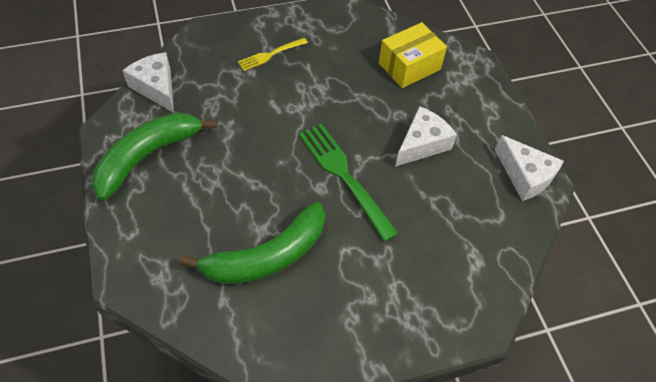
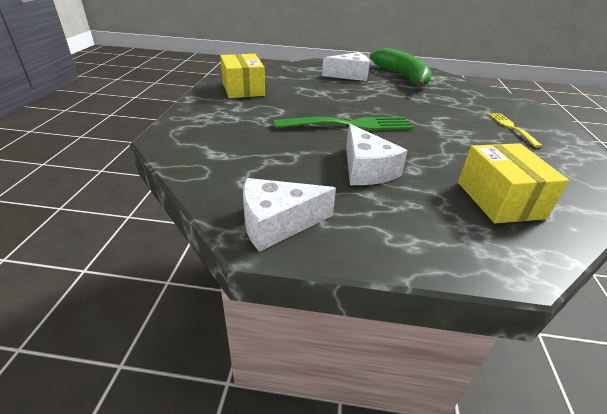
camera: 115 degrees right, 20 degrees down
(156, 87) = (468, 86): white cheese -> white cheese (350, 75)
(267, 256) = (300, 90): green banana -> none
(304, 325) = (243, 89): none -> yellow box

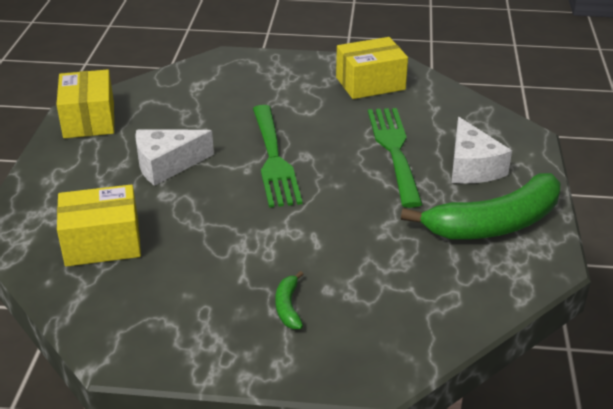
camera: 90 degrees right, 0 degrees up
(277, 223) = (89, 120): white cheese -> yellow box
(334, 90) = (394, 150): none -> green fork
(511, 127) = (288, 307): yellow fork -> green banana

